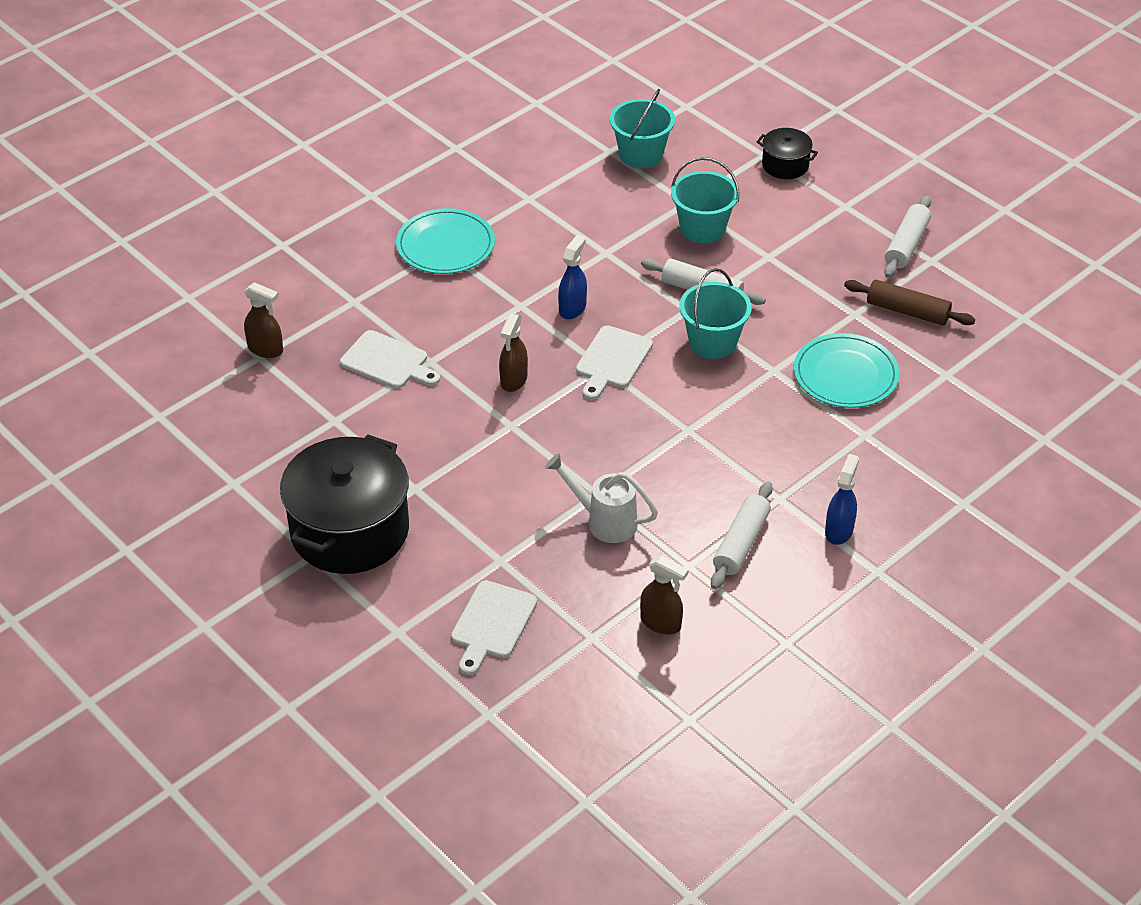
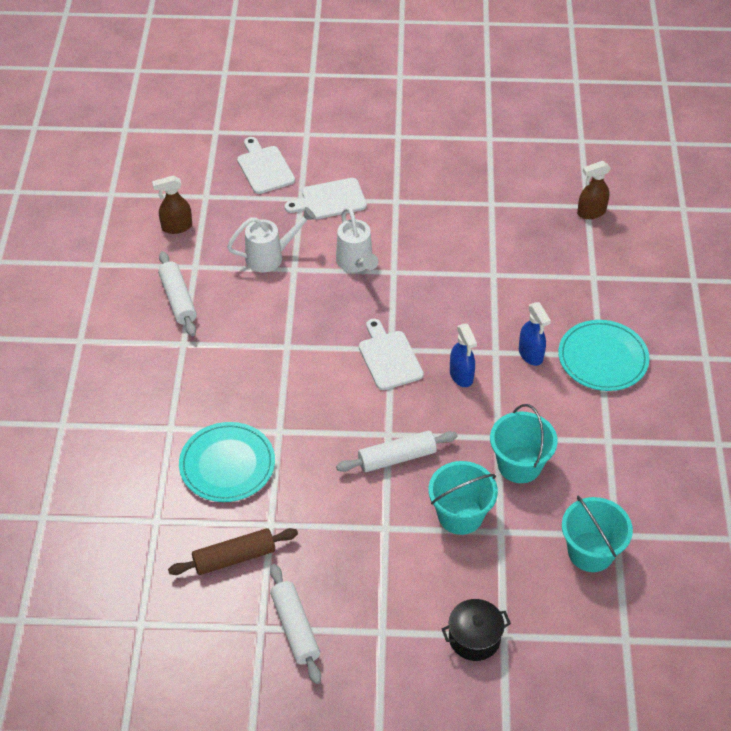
camera: 135 degrees right, 5 degrees up
(350, 531) = (397, 158): black pot -> none
(388, 362) = (515, 256): white cutting board -> white cutting board (330, 200)
(513, 380) = (430, 299): brown spray bottle -> none
(533, 456) = (356, 263): none -> white watering can
(713, 342) = (342, 421): turquoise bucket -> turquoise bucket (519, 465)
(839, 530) = (126, 348): blue spray bottle -> blue spray bottle (530, 354)

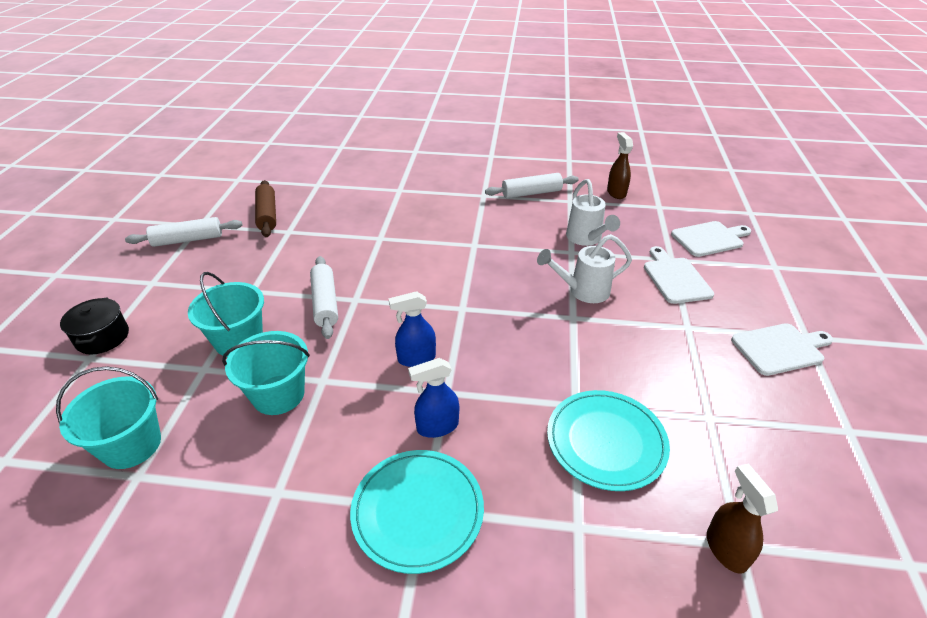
camera: 95 degrees right, 10 degrees down
(227, 464) = (354, 213): turquoise plate -> turquoise plate (606, 441)
(389, 357) = (451, 306): white cutting board -> white cutting board (780, 348)

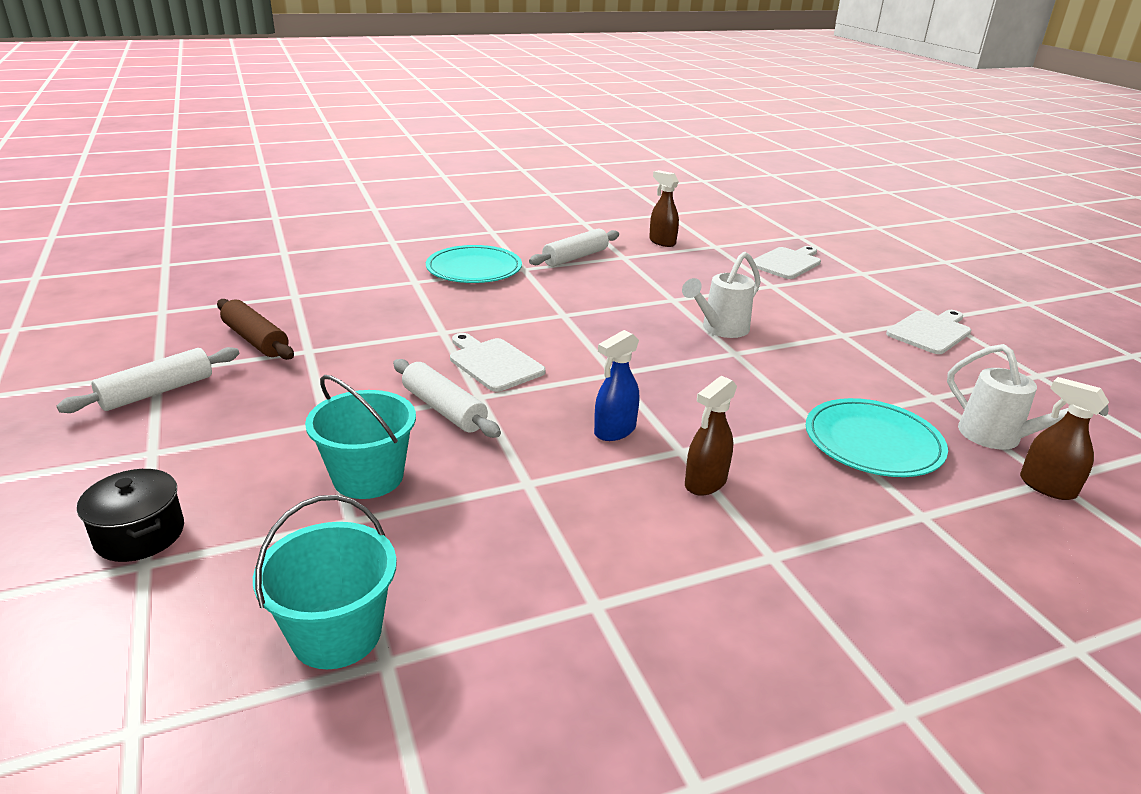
camera: 30 degrees left, 10 degrees down
(278, 394) = (487, 513): turquoise bucket -> none
(417, 511) = (768, 561): turquoise plate -> turquoise plate (474, 269)
(437, 426) = (705, 483): blue spray bottle -> brown spray bottle
(586, 239) = (675, 286): white watering can -> white watering can (1000, 438)
(675, 278) = (791, 299): white cutting board -> white cutting board (493, 363)

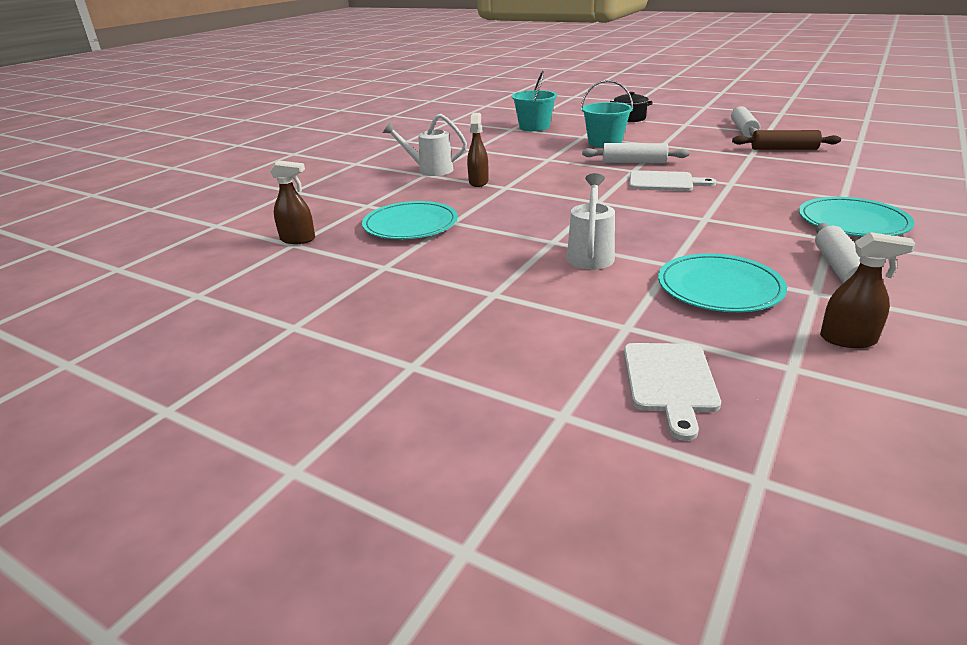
camera: 145 degrees right, 0 degrees up
(614, 431) = (547, 182): blue spray bottle -> none
(672, 278) = (719, 287): none -> turquoise plate
(930, 331) = (414, 337): white cutting board -> none
(1000, 438) = (328, 256): white watering can -> white watering can (430, 170)

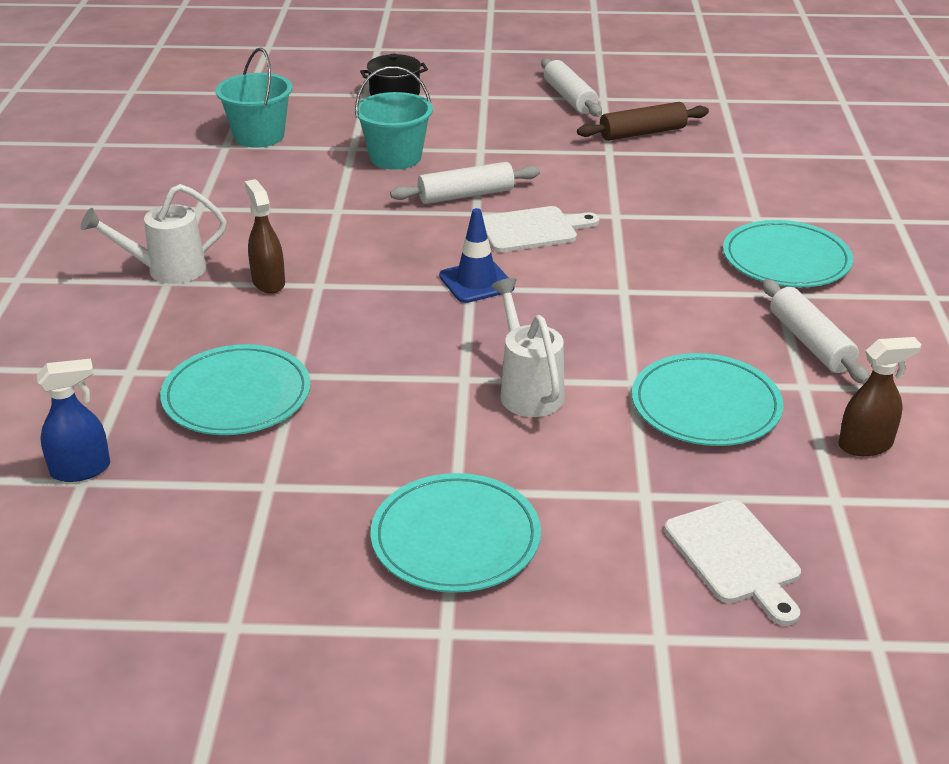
camera: 30 degrees left, 5 degrees up
(298, 239) = (81, 470): brown spray bottle -> blue spray bottle
(469, 318) = (455, 538): none -> turquoise plate
(604, 200) = (476, 282): none -> blue traffic cone

